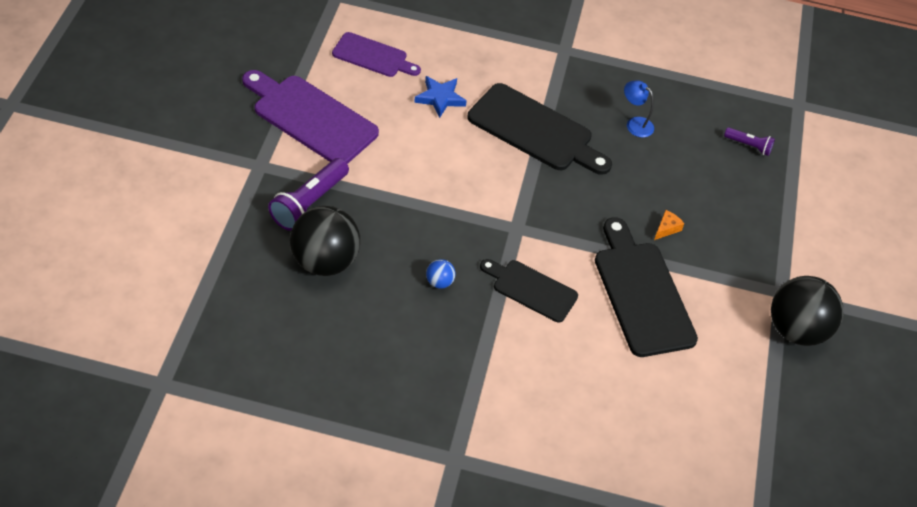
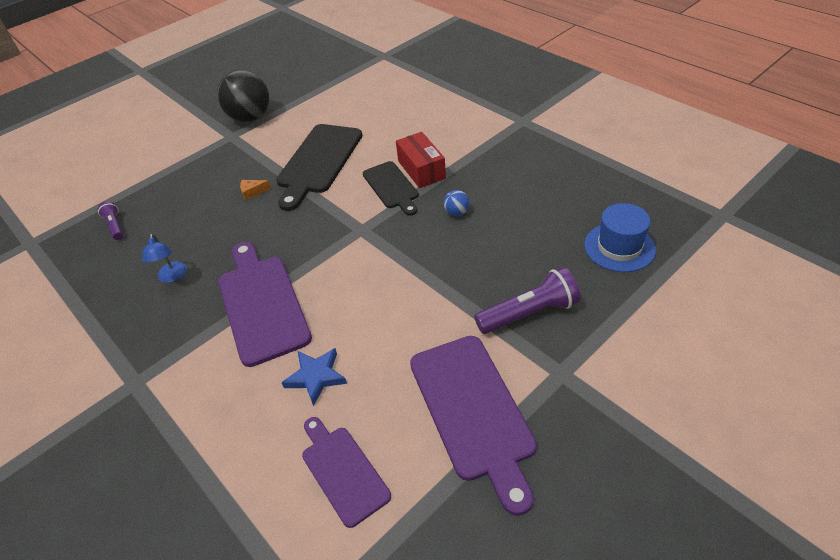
camera: 135 degrees left, 5 degrees down
(257, 300) = (619, 247): none -> blue hat
(324, 261) = (543, 257): black ball -> none
(519, 326) = (421, 169): none -> red box
(535, 130) = (262, 304): black cutting board -> purple cutting board

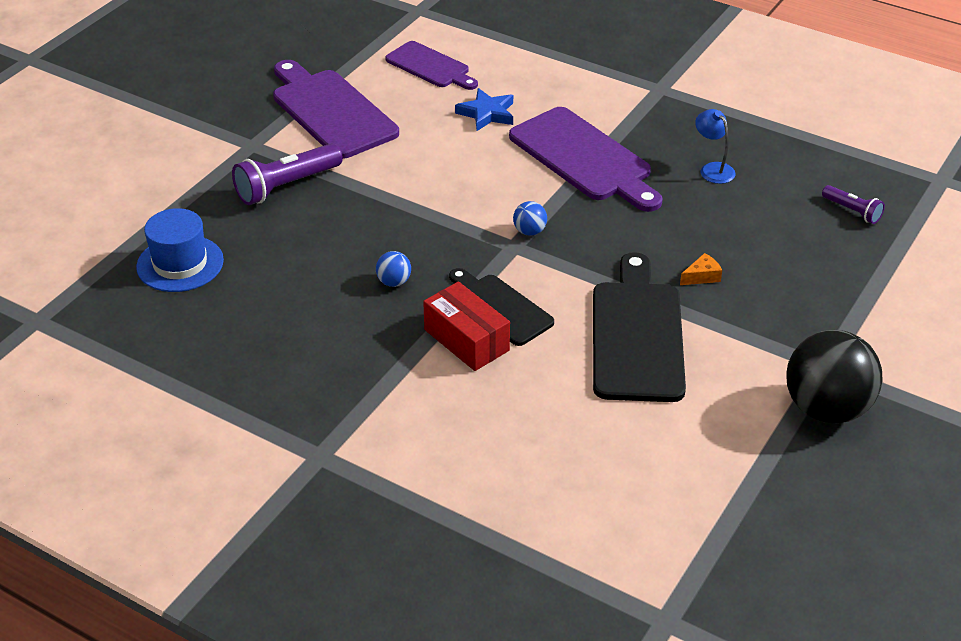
camera: 160 degrees right, 5 degrees down
(344, 240) = (529, 231): none -> blue ball

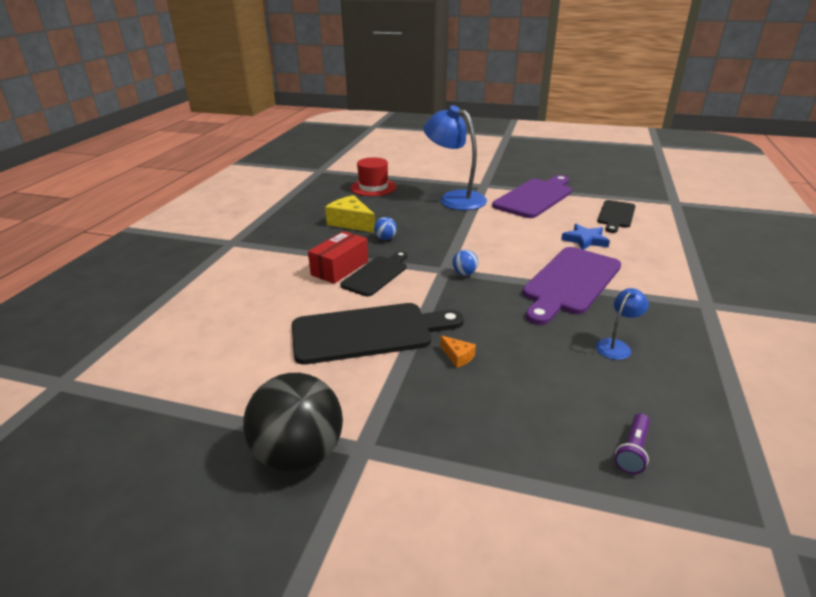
camera: 75 degrees right, 10 degrees down
(180, 264) = (373, 187): blue hat -> red hat
(287, 186) = (454, 198): purple flashlight -> blue lamp
(317, 310) = (351, 223): none -> yellow cheese
(430, 67) = (616, 215): purple cutting board -> black cutting board

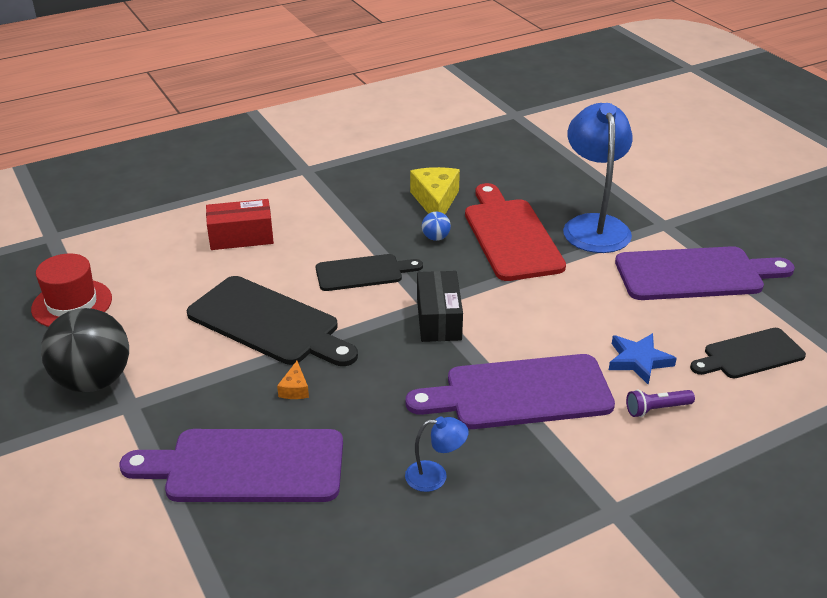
camera: 45 degrees right, 5 degrees up
(340, 268) = (345, 247): red box -> red box (241, 237)
(373, 187) = (531, 166): red hat -> red hat (72, 304)
(424, 220) = (511, 236): none -> red cutting board
(464, 273) = (439, 319): blue ball -> black box
(518, 421) = (246, 466): none -> purple cutting board
(633, 450) = (280, 549): purple flashlight -> purple flashlight (657, 409)

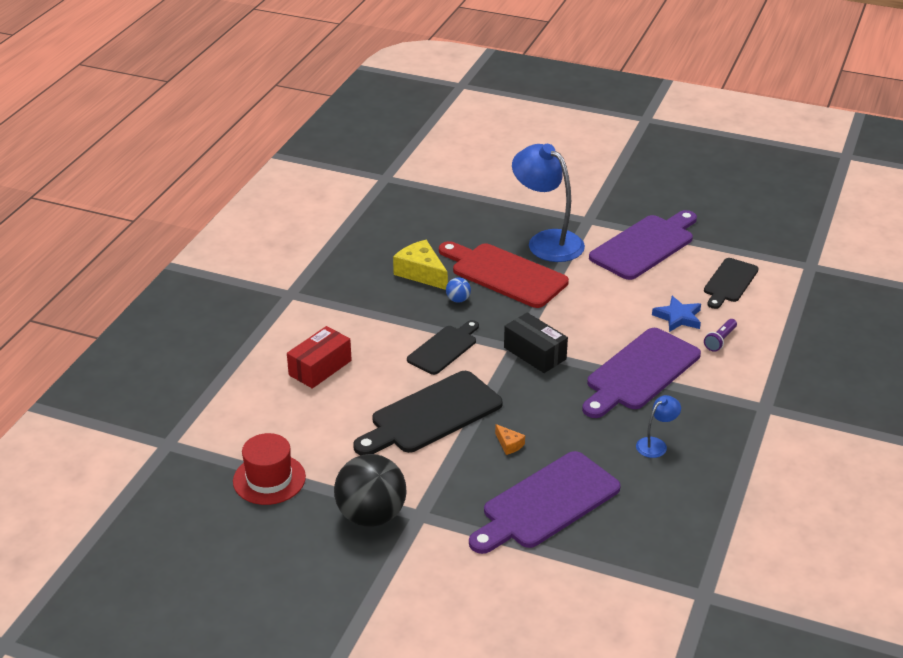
camera: 40 degrees left, 0 degrees up
(268, 323) = (431, 415): black cutting board -> black cutting board turned 150 degrees clockwise

